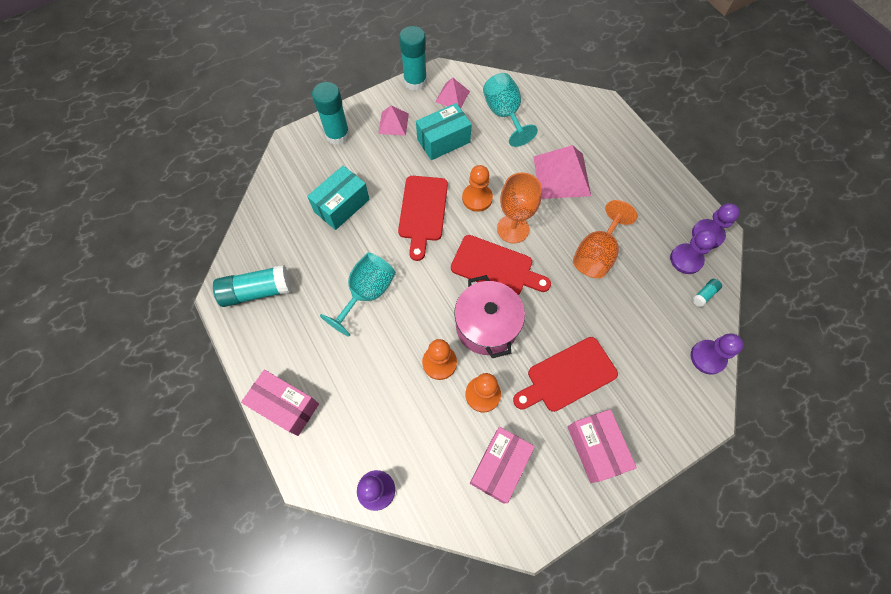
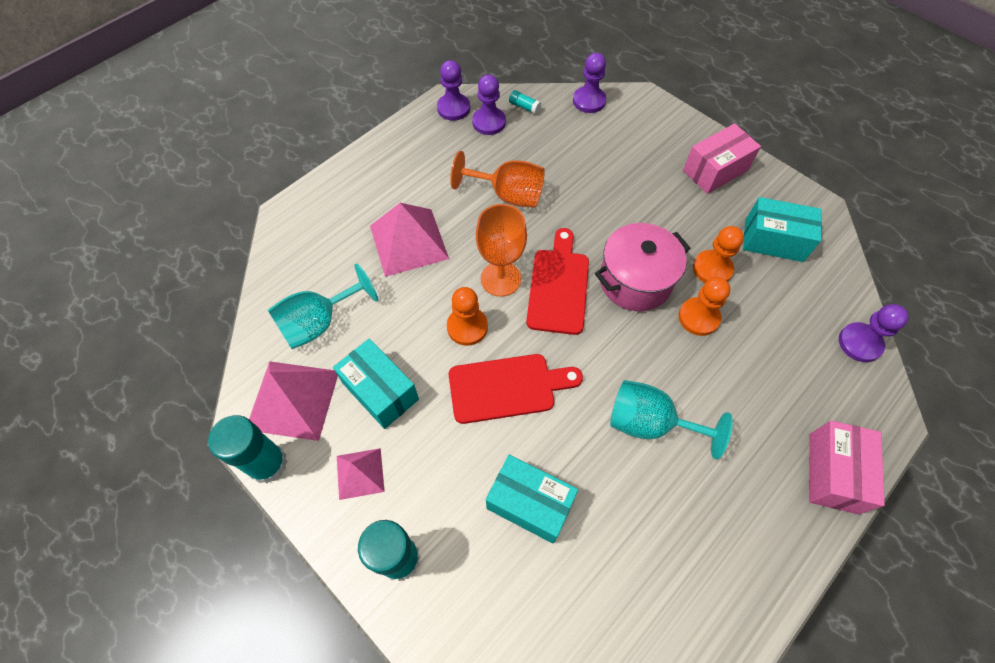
camera: 105 degrees left, 5 degrees down
(257, 291) = (709, 580): turquoise glue stick -> none
(452, 96) = (293, 400): pink pyramid -> pink pyramid, size x1.77
(499, 466) = (773, 240): pink box -> turquoise box
(567, 376) = (657, 200): red cutting board -> none

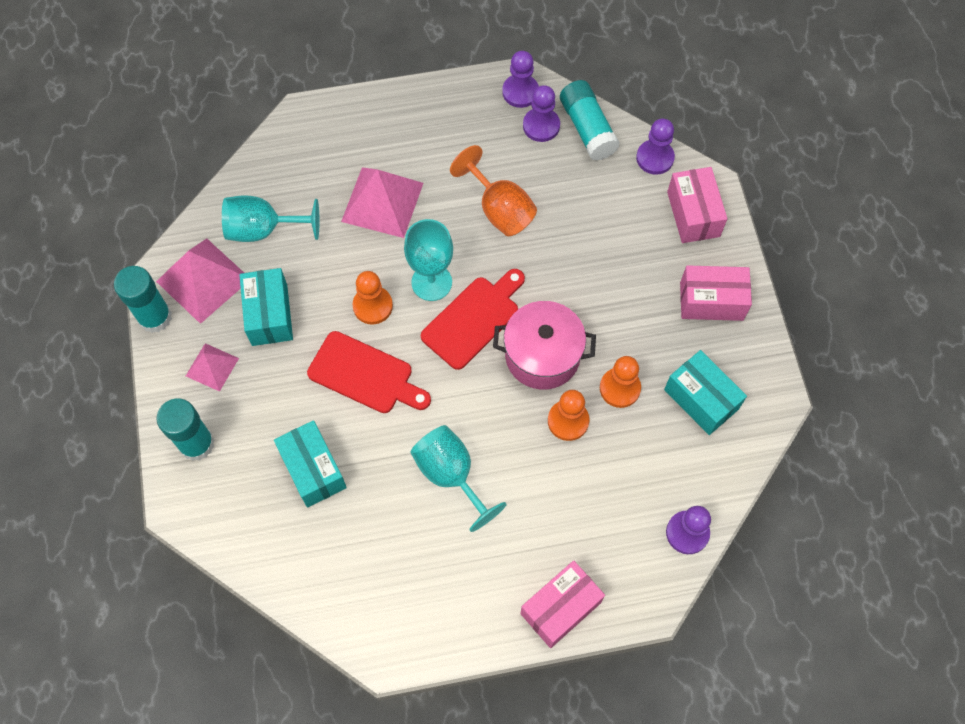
camera: 35 degrees right, 5 degrees up
(500, 279) = (431, 282): orange goblet -> turquoise goblet
(524, 107) = (587, 128): turquoise glue stick -> turquoise glue stick, size x2.23
(648, 122) = (693, 214): none -> pink box

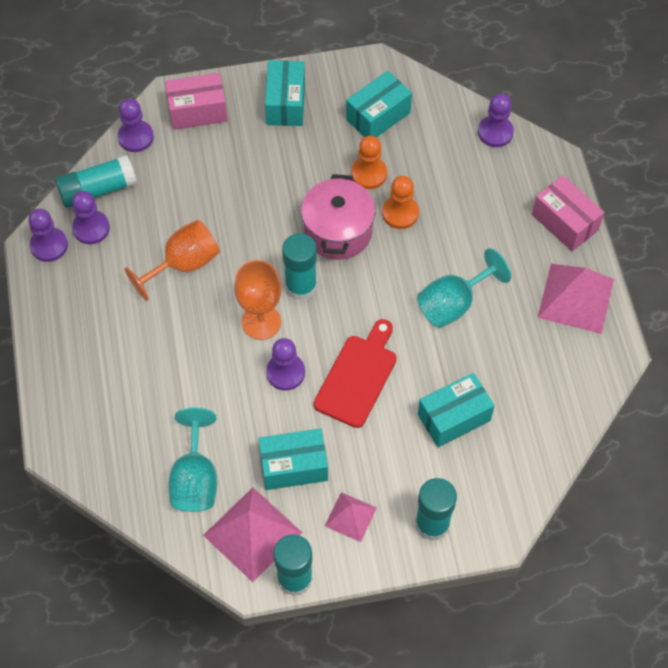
camera: 90 degrees left, 5 degrees down
(372, 306) = (285, 372): orange pawn -> purple pawn
(382, 202) = (169, 368): pink pyramid -> pink pyramid (576, 298)
(431, 282) = (261, 322): turquoise goblet -> orange goblet
(473, 319) = (301, 286): red cutting board -> turquoise glue stick
(711, 301) = (285, 103): pink box -> turquoise box

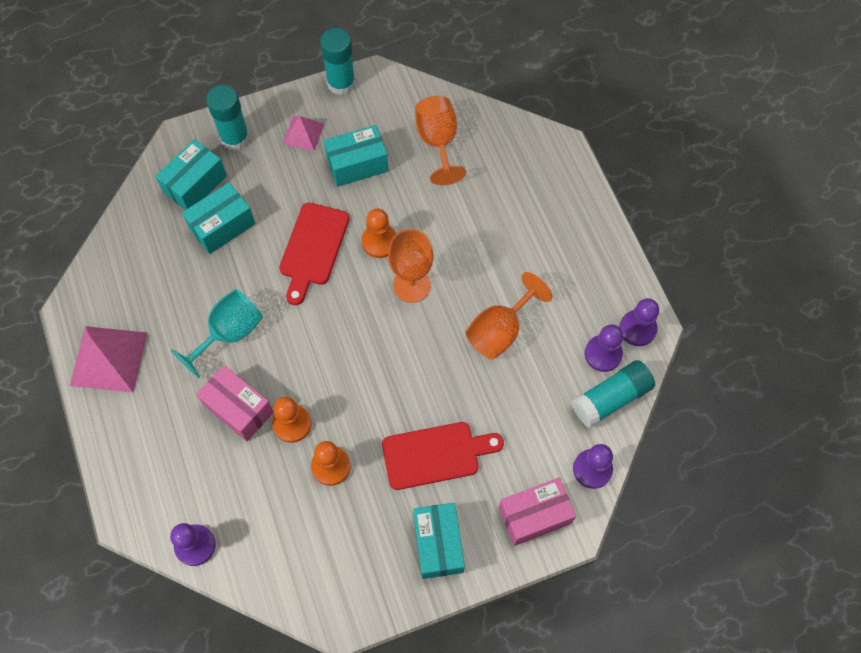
camera: 170 degrees right, 5 degrees up
(195, 479) = (438, 142): turquoise goblet -> orange goblet
(253, 533) = (381, 109): pink pyramid -> none
(272, 169) = (435, 455): none -> red cutting board
(285, 372) = (379, 242): purple pawn -> orange pawn
(301, 286) = (380, 327): turquoise glue stick -> none
(338, 231) = (353, 392): pink pot -> none
(378, 116) = (330, 544): turquoise box -> turquoise box (195, 184)
(564, 222) = (118, 442): pink box -> pink box (238, 409)

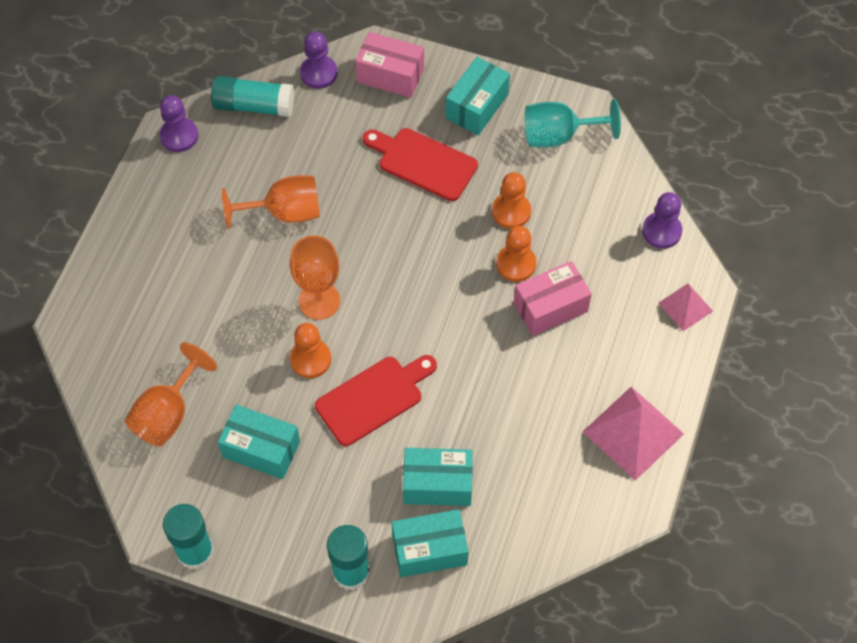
camera: 140 degrees left, 5 degrees down
(229, 333) = (509, 376): turquoise goblet -> turquoise goblet (559, 135)
(238, 409) = (550, 307): pink box -> pink box turned 75 degrees clockwise
(303, 133) = (281, 523): pink pyramid -> pink pyramid (685, 307)
(603, 354) = (225, 138): purple pawn -> none

